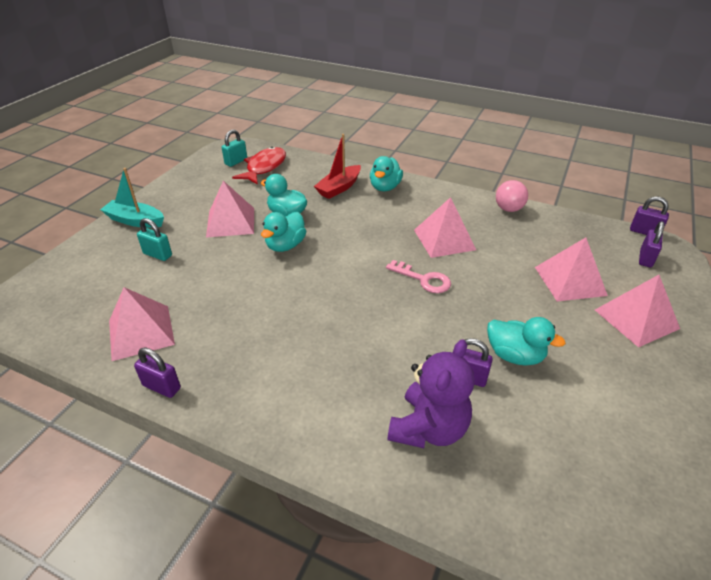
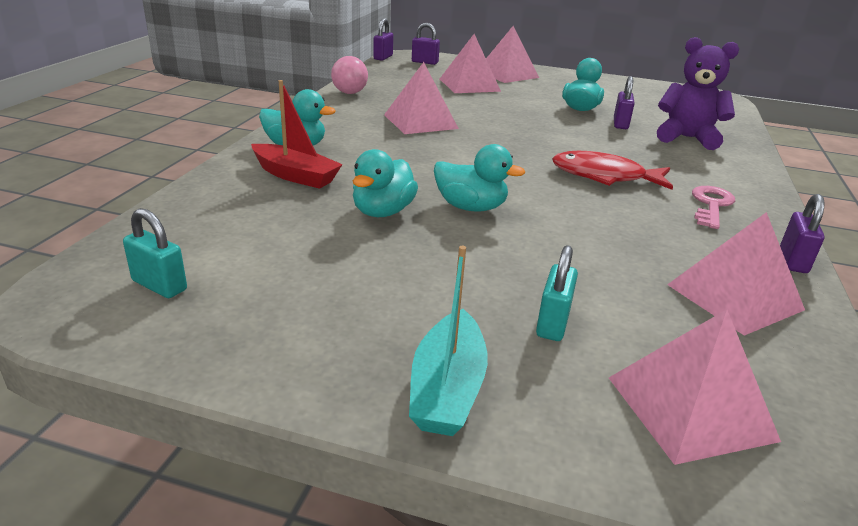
camera: 100 degrees left, 10 degrees down
(230, 222) = (420, 260): pink pyramid -> pink pyramid (690, 408)
(264, 167) = (200, 246): red fish -> red fish (604, 176)
(423, 279) = (500, 133): pink key -> pink key (711, 205)

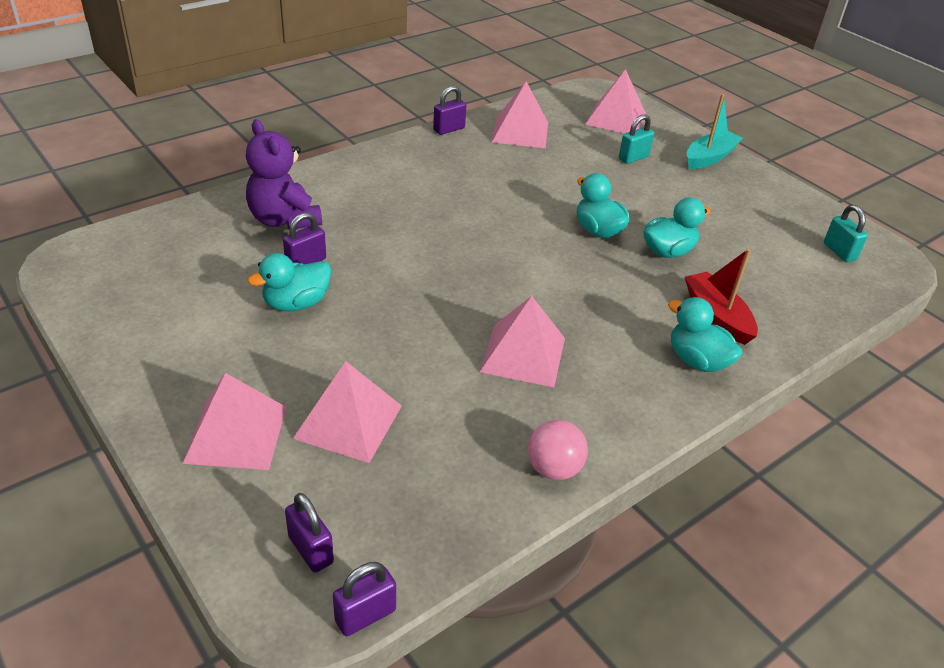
camera: 145 degrees left, 10 degrees up
(604, 176) = (450, 215): red fish -> none
(711, 205) = (419, 167): pink key -> none

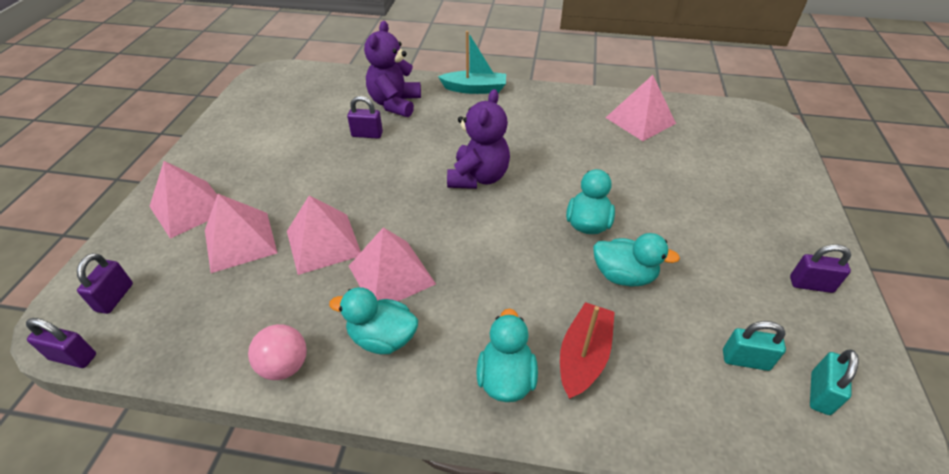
camera: 50 degrees right, 5 degrees up
(296, 303) = (325, 155): turquoise duck -> turquoise duck (382, 338)
(449, 129) = (586, 95): purple padlock -> purple padlock (811, 284)
(469, 242) = (478, 177): none -> purple teddy bear
(615, 118) = (746, 147): pink pyramid -> pink pyramid (323, 243)
(633, 158) = (713, 185): turquoise padlock -> turquoise padlock (745, 360)
(709, 157) = (797, 223): turquoise boat -> turquoise boat (474, 89)

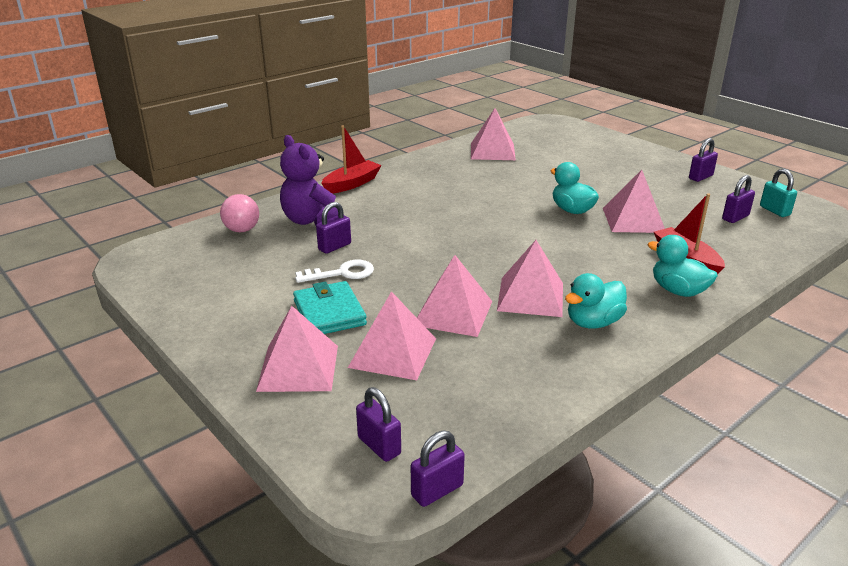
camera: 50 degrees left, 15 degrees down
(271, 183) = (329, 313): none -> turquoise wallet
(285, 366) = (576, 373): pink ball -> pink ball (242, 230)
(331, 158) = (342, 273): none -> white key
(474, 89) = (352, 184): turquoise boat -> red boat
(478, 177) = (467, 225): purple teddy bear -> none
(624, 275) = (633, 220): turquoise duck -> pink pyramid
(745, 360) = (735, 217): turquoise padlock -> purple padlock

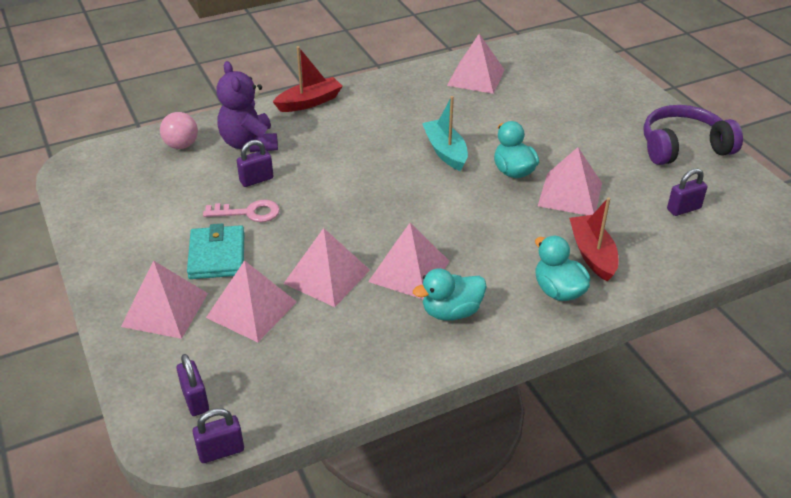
camera: 15 degrees right, 10 degrees up
(342, 273) = (249, 213): white key -> pink key
(502, 204) = (445, 151): none -> turquoise boat
(700, 177) = (683, 147): purple padlock -> purple headphones
(774, 211) = (735, 207): turquoise padlock -> none

